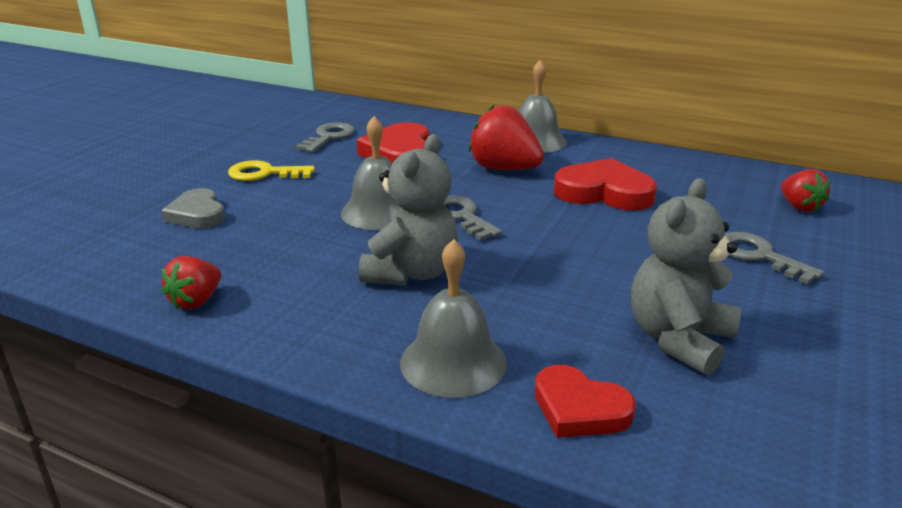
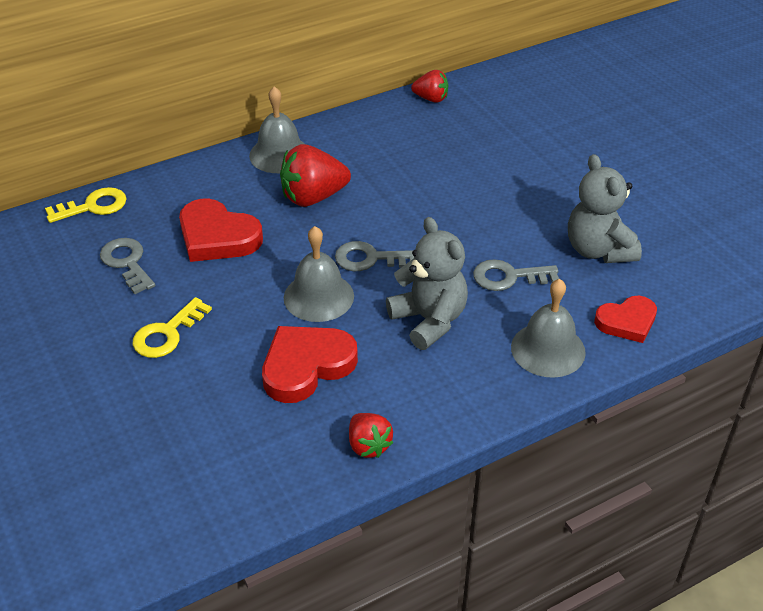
camera: 55 degrees left, 15 degrees up
(197, 214) = (211, 403): grey heart -> none
(375, 110) = (93, 206): none -> yellow key
(604, 192) = (404, 173): red heart -> red heart (306, 366)
(758, 256) = (545, 165): grey key -> grey key (508, 277)
(799, 207) = (507, 109): red strawberry -> red strawberry (431, 99)

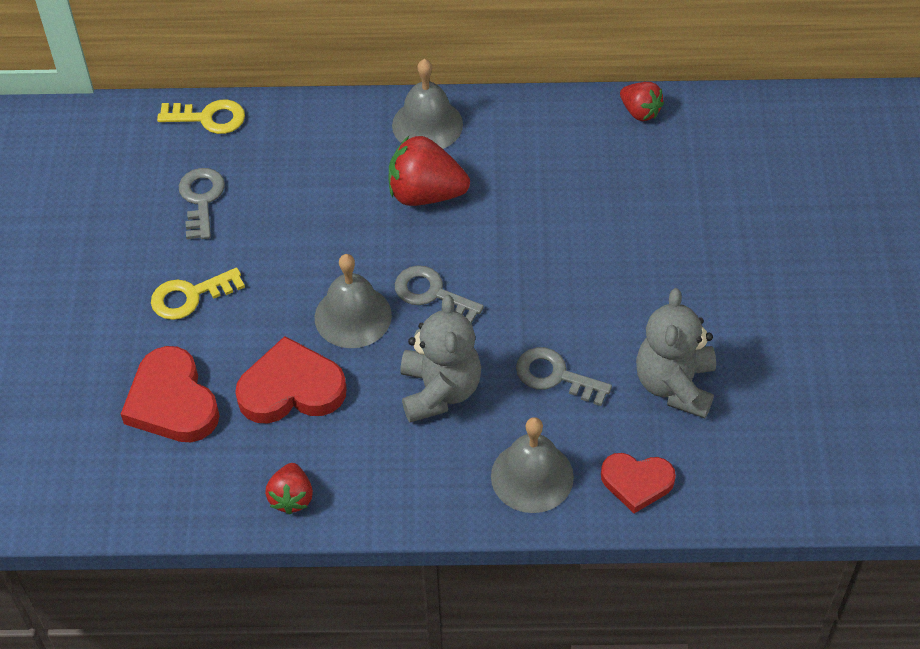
camera: 30 degrees right, 10 degrees up
(217, 237) = (302, 204): red heart -> red heart (172, 402)

